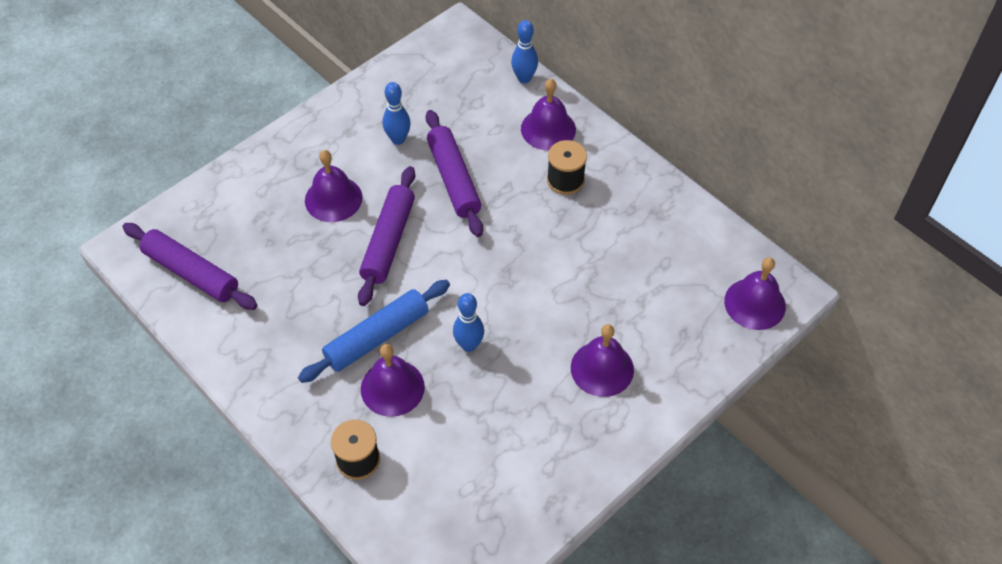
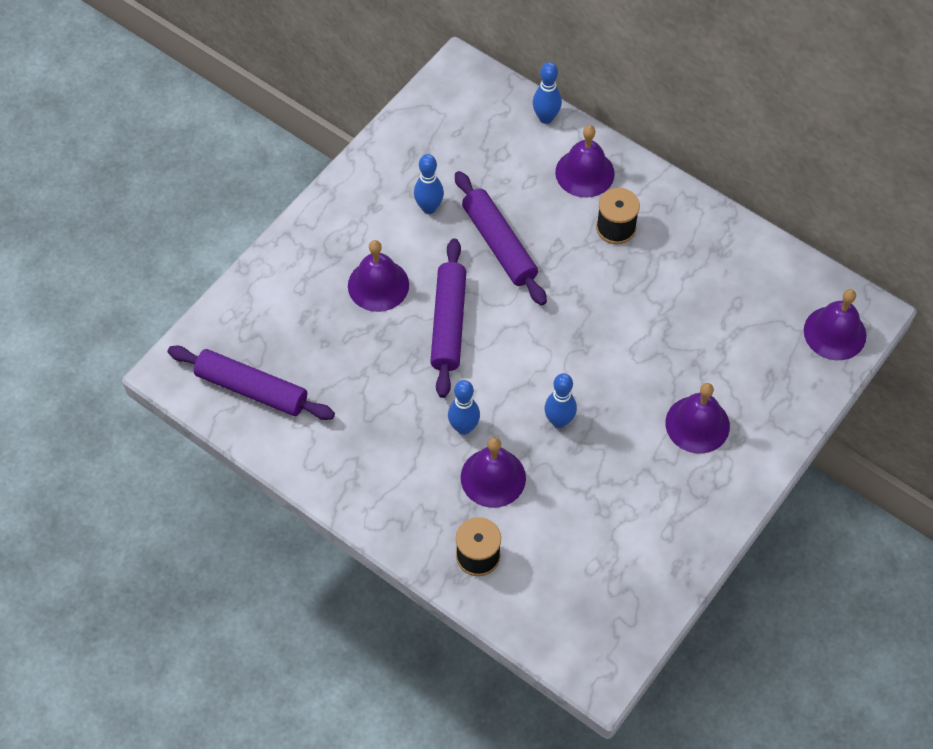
camera: 10 degrees left, 5 degrees up
(377, 337) = (464, 427): blue rolling pin -> blue bowling pin

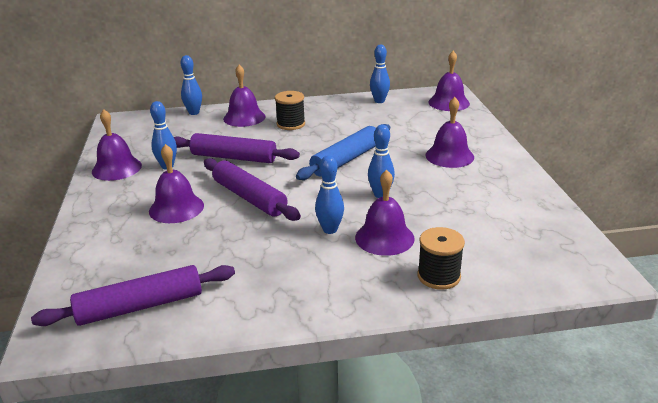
camera: 45 degrees left, 30 degrees down
(385, 172) = (116, 168): none -> purple bell
(593, 341) = (346, 160): none -> blue rolling pin
(763, 261) = (379, 101): none -> blue bowling pin

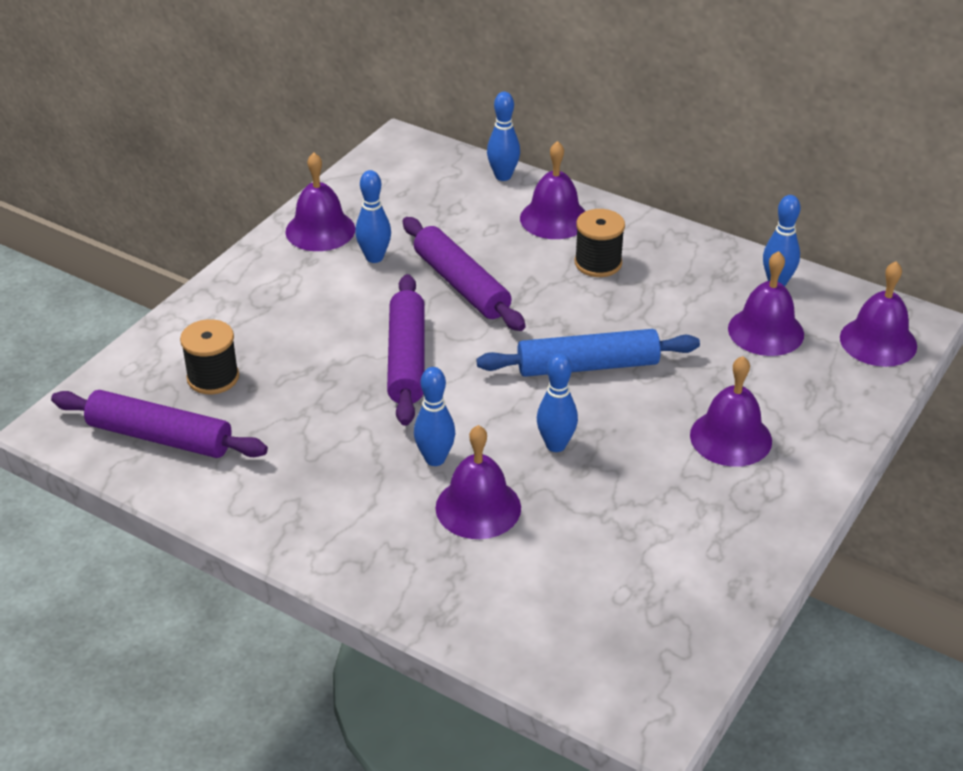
camera: 40 degrees right, 10 degrees up
(176, 208) = (317, 329): purple bell -> purple bell (766, 331)
(438, 276) = (467, 592): black spool -> black spool (213, 377)

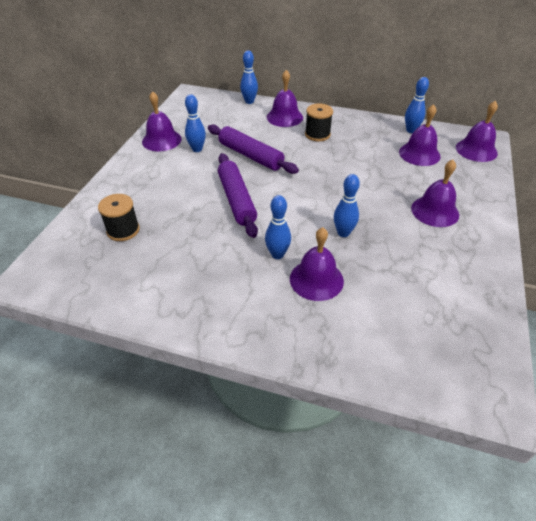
camera: 15 degrees left, 5 degrees up
(160, 437) = (98, 273): purple rolling pin -> none
(587, 366) = (338, 186): blue rolling pin -> none

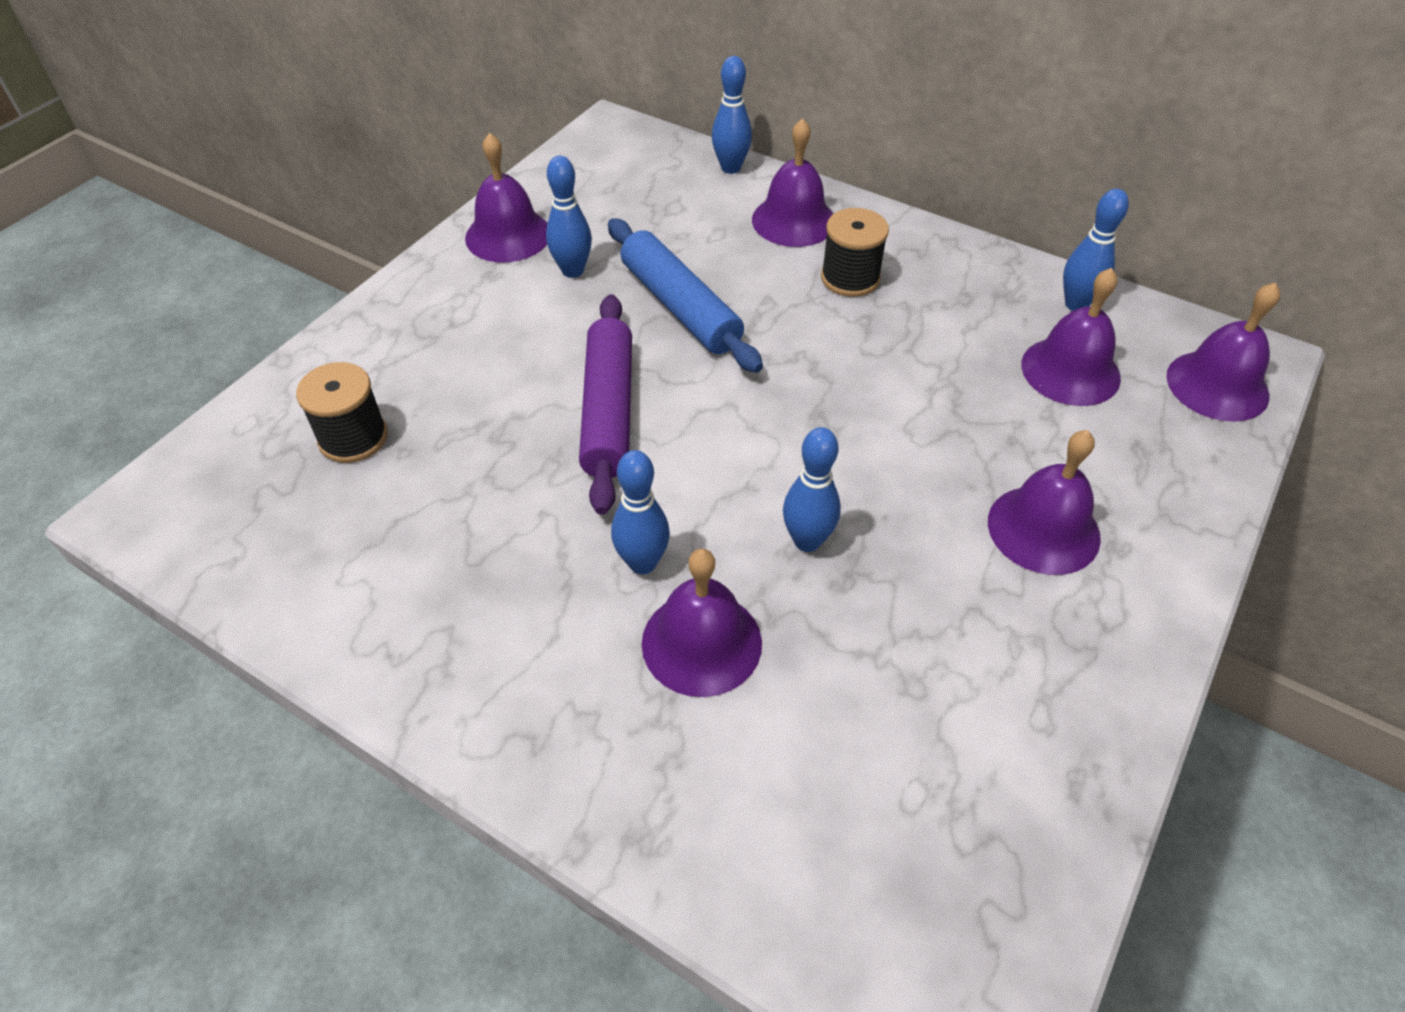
camera: 15 degrees right, 5 degrees up
(250, 156) = (680, 307): purple rolling pin -> blue rolling pin

